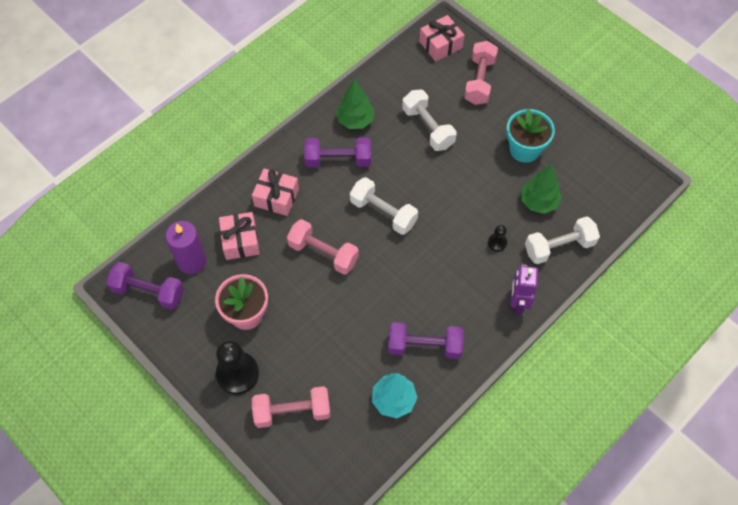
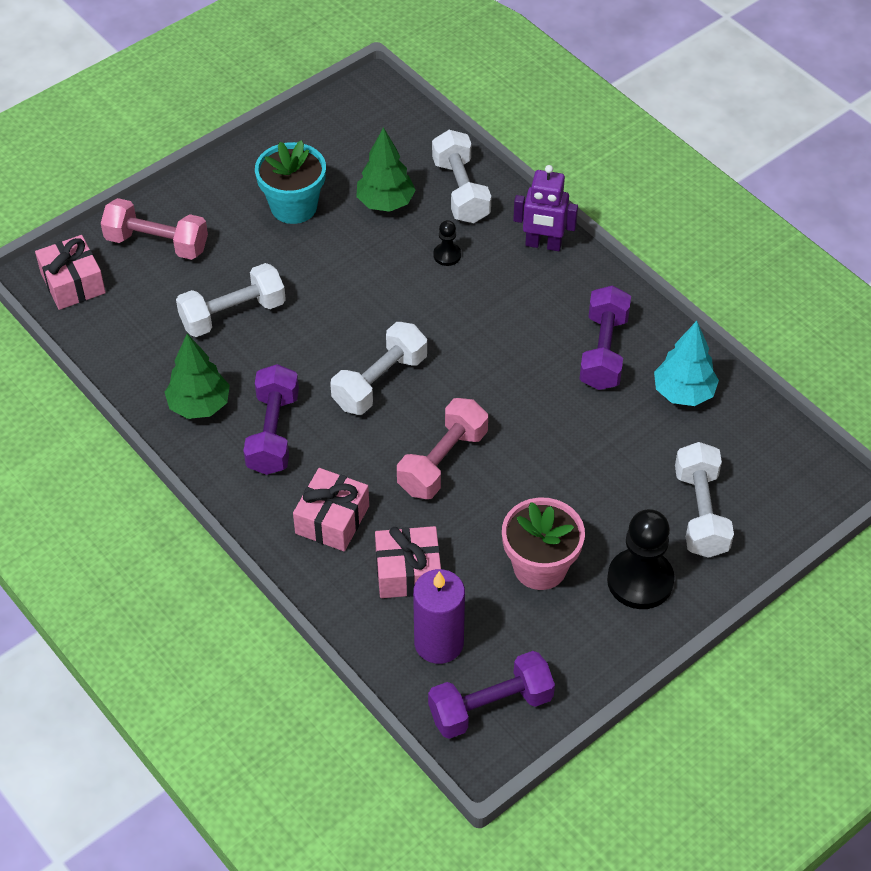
camera: 85 degrees left, 10 degrees down
(148, 292) = (490, 707): purple dumbbell -> purple dumbbell turned 45 degrees clockwise
(292, 411) = (700, 513): pink dumbbell -> white dumbbell

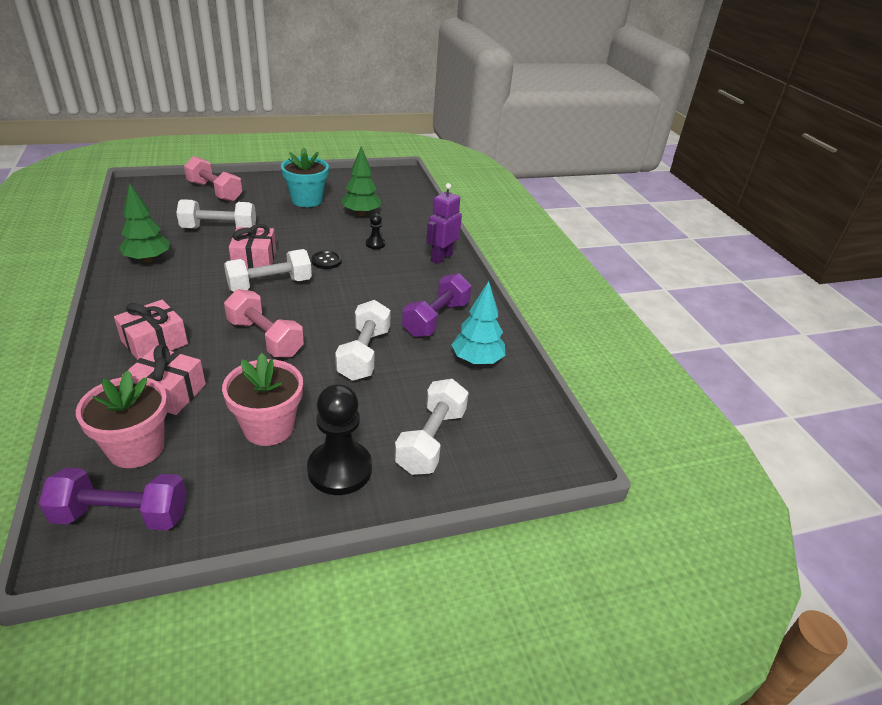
camera: 20 degrees right, 15 degrees down
(73, 283) = (150, 192): pink gift -> pink gift (254, 259)
(273, 433) = (174, 286): purple dumbbell -> none
(412, 312) = (326, 261): none -> black button
(439, 643) = (136, 448): purple candle -> pink flower pot
(442, 462) = (265, 338): pink dumbbell -> pink dumbbell turned 75 degrees clockwise
(461, 191) = (411, 222): white dumbbell -> white dumbbell (364, 354)
(543, 244) = (441, 257): purple robot -> purple robot turned 90 degrees clockwise

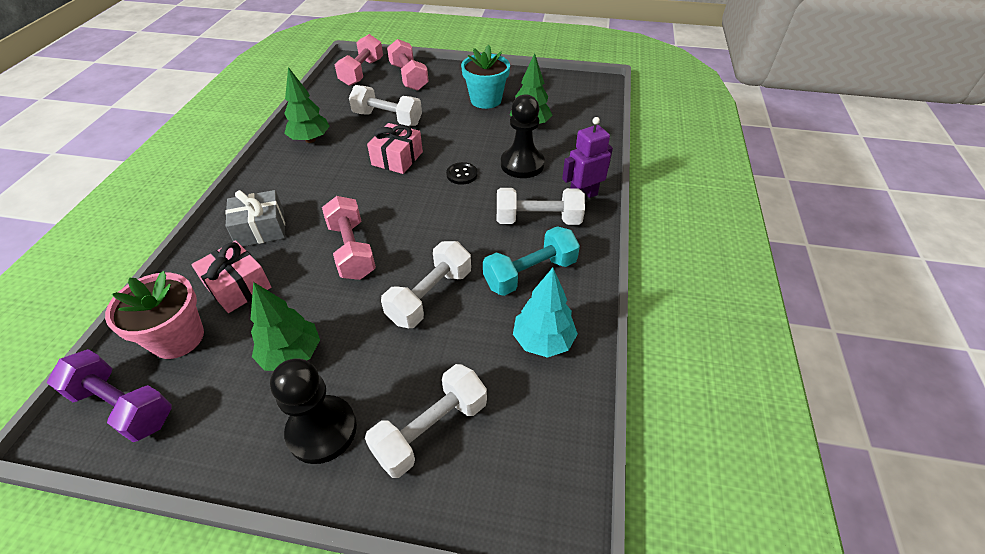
camera: 30 degrees right, 10 degrees up
(154, 342) = (261, 229): pink gift -> grey gift
(159, 194) = (362, 72): none -> pink dumbbell
(268, 427) = (292, 355): pink flower pot -> green tree
(270, 285) = (393, 190): white dumbbell -> white dumbbell (538, 220)
(375, 244) = (522, 164): black pawn -> black pawn, size x2.08
(436, 319) = (530, 273): purple dumbbell -> turquoise dumbbell

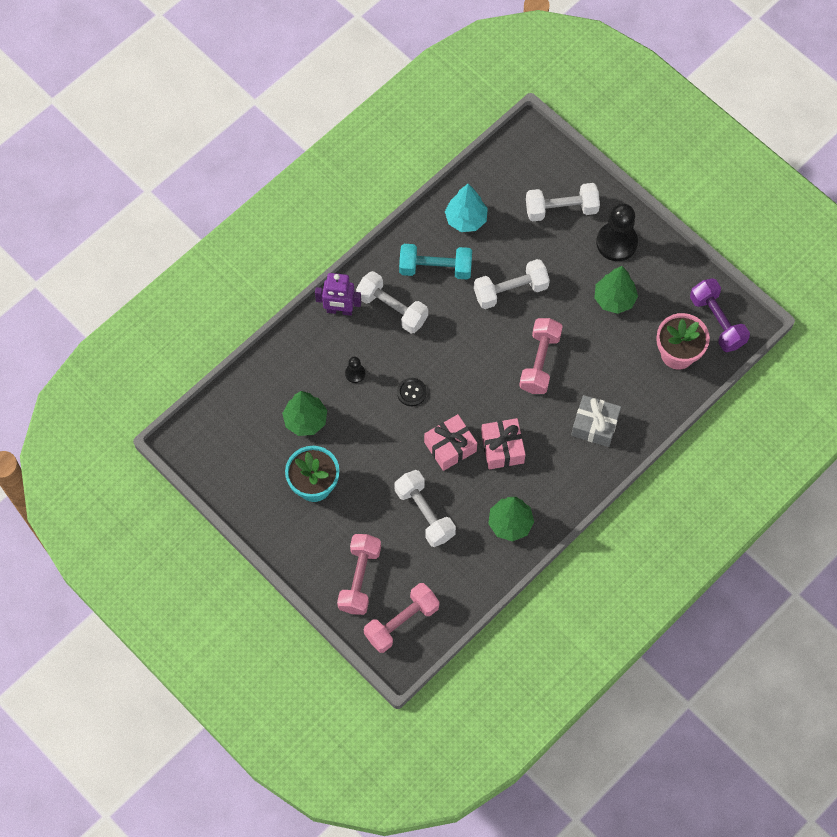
camera: 145 degrees left, 20 degrees up
(238, 286) = (629, 375): pink gift -> pink gift (502, 448)
(522, 164) = (355, 373): black pawn -> black pawn, size x0.48

